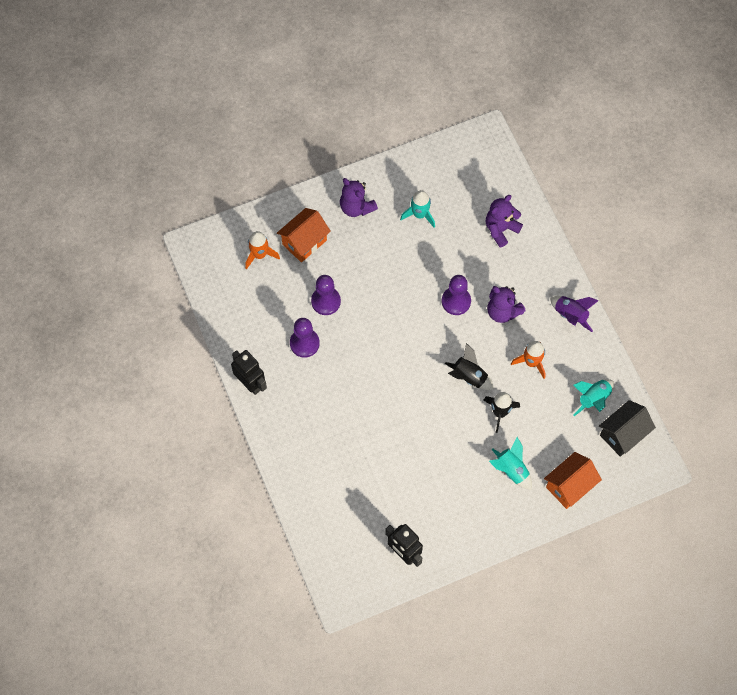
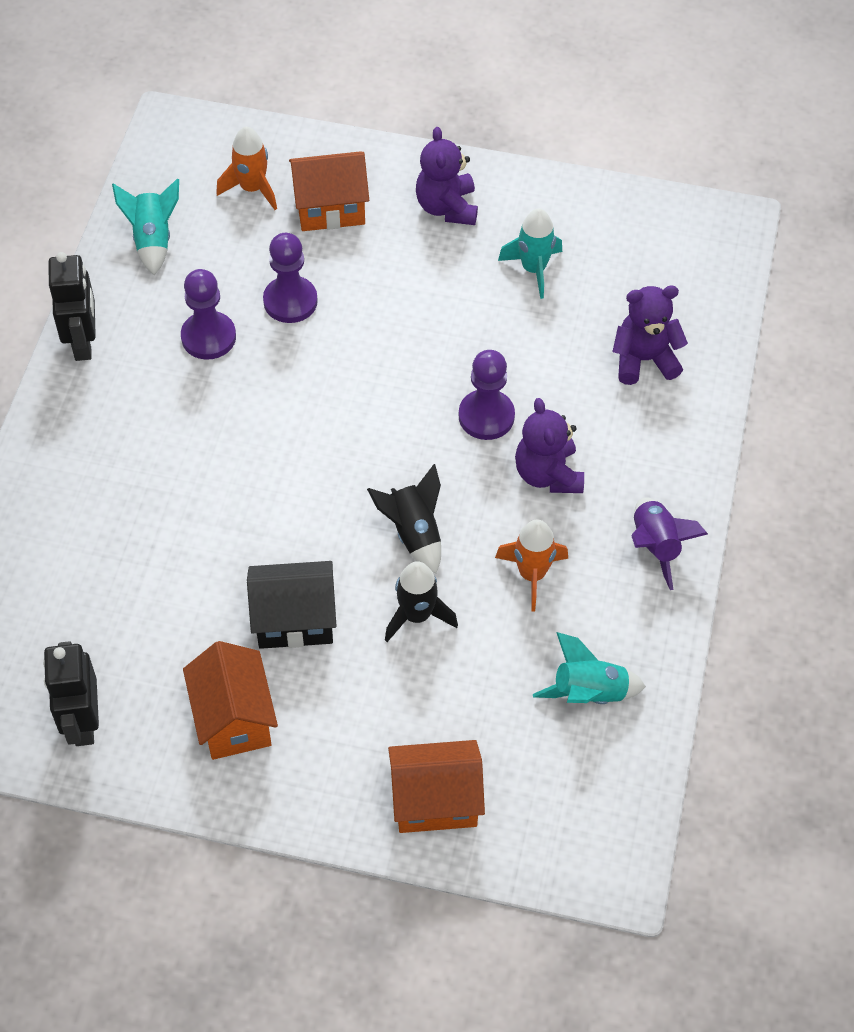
camera: 35 degrees right, 10 degrees down
(463, 508) = (234, 719): none -> orange house
(511, 469) = (361, 712): turquoise rocket -> turquoise rocket (153, 240)
(623, 434) = (594, 781): black house -> black house (294, 620)

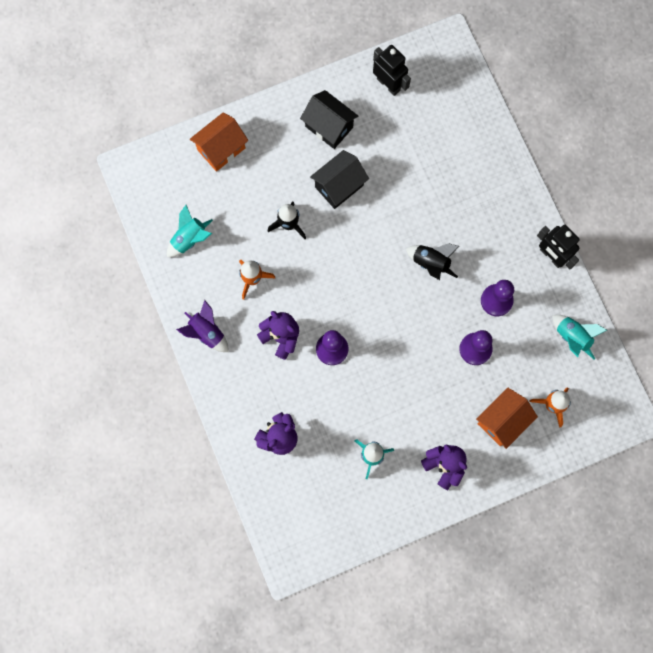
camera: 145 degrees right, 20 degrees up
(234, 719) = (329, 127): orange house -> black house
(413, 533) = (320, 263): black rocket -> black rocket (431, 263)

